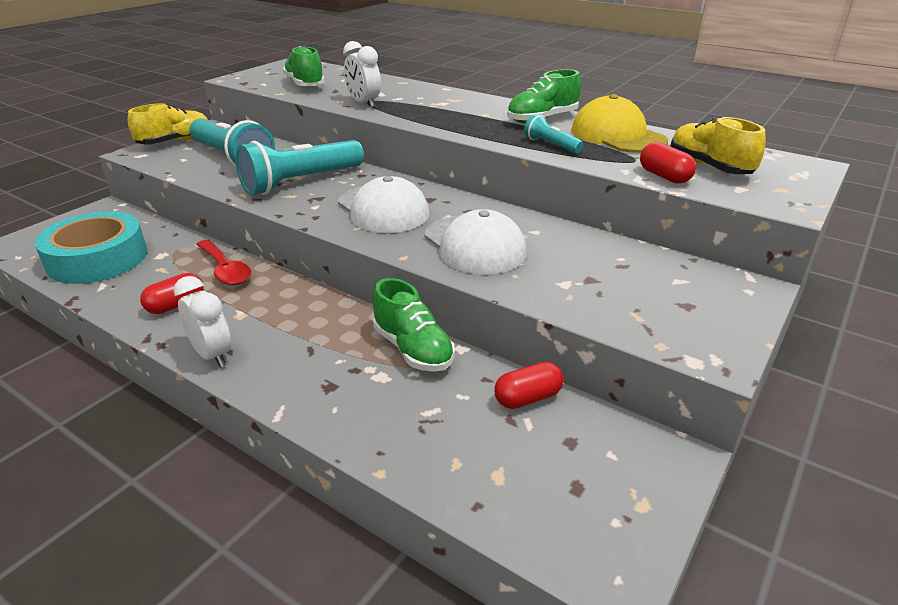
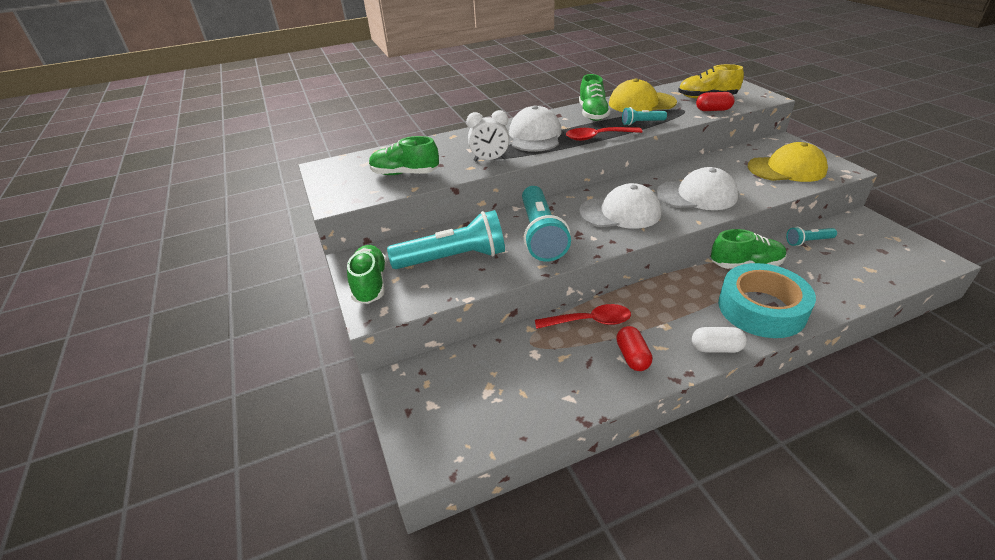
camera: 55 degrees left, 5 degrees up
(97, 259) = (511, 396): turquoise tape -> turquoise tape (761, 308)
(175, 142) = (370, 284): yellow shoe -> green shoe
(212, 355) = (716, 348): white clock -> white capsule
(444, 108) = (535, 135): none -> white cap
(476, 132) = (597, 137): none -> red spoon
(528, 398) = (808, 241): red capsule -> turquoise flashlight
(643, 300) = (786, 169): none -> yellow cap

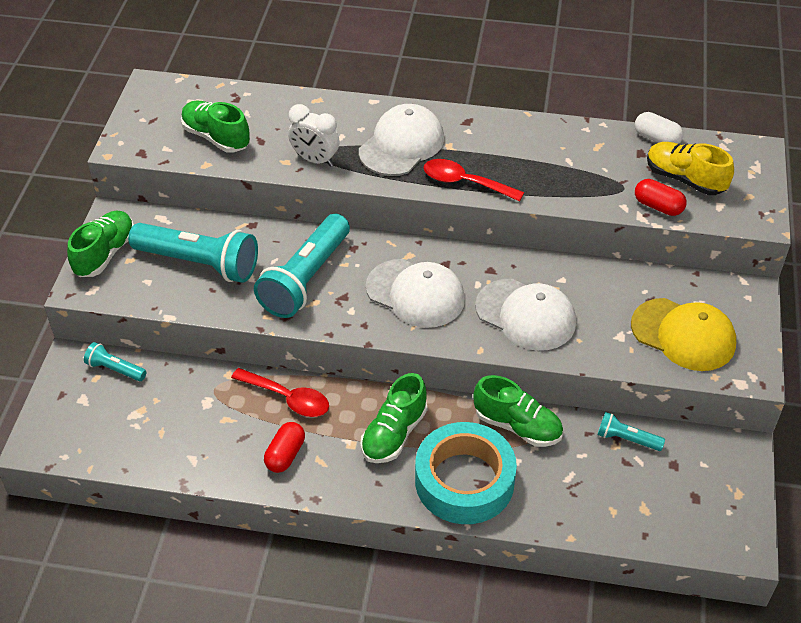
camera: 30 degrees right, 10 degrees up
(592, 114) = (508, 139): green shoe -> green shoe (394, 434)
(641, 103) = (589, 149): yellow cap -> none
(642, 123) = (543, 185): turquoise flashlight -> turquoise flashlight (115, 369)
(716, 348) = (368, 492): white capsule -> white capsule (656, 139)

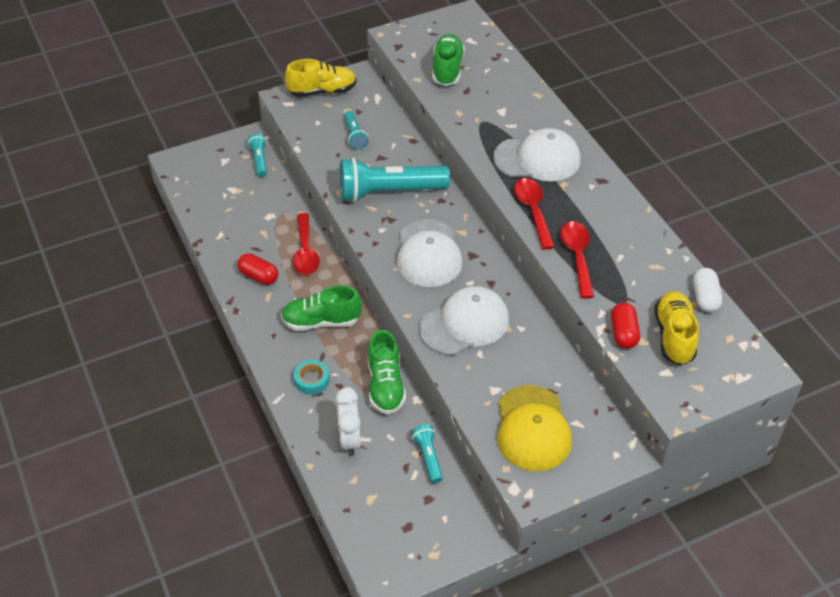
camera: 55 degrees right, 0 degrees up
(105, 254) = (322, 91): green shoe -> yellow shoe
(199, 263) = (354, 135): turquoise flashlight -> turquoise flashlight, size x0.47
(285, 455) = (259, 276): red capsule -> red capsule turned 45 degrees clockwise
(315, 160) = (475, 125): white clock -> white clock (350, 440)
(464, 481) = (312, 380): turquoise tape -> turquoise tape, size x0.42
(526, 315) = (464, 324): white cap -> white cap turned 120 degrees counterclockwise
(546, 185) = (577, 256): none -> red spoon

